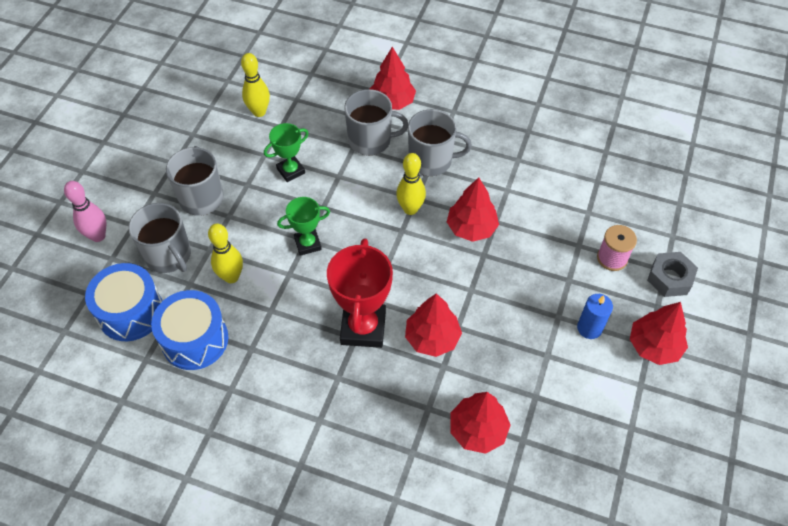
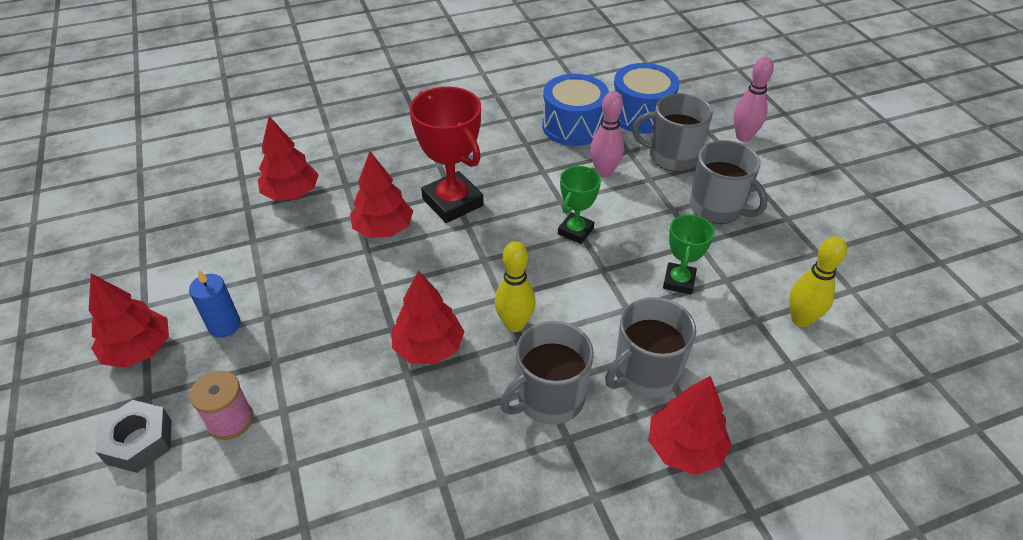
camera: 140 degrees right, 10 degrees down
(231, 277) = (604, 172): yellow bowling pin -> pink bowling pin

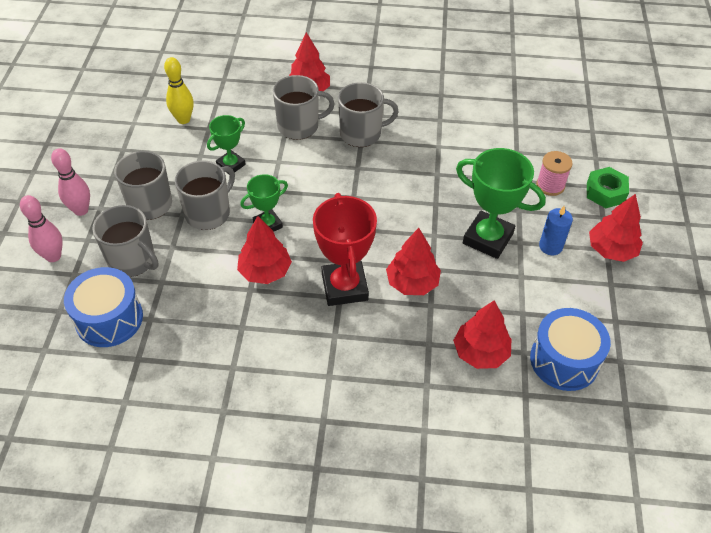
camera: 155 degrees left, 5 degrees up
(139, 442) = (605, 192): grey nut -> green nut
(309, 306) = (488, 238): none -> green trophy
(429, 347) = (417, 183): red tree -> red tree (265, 271)
(514, 324) = (355, 177): yellow bowling pin -> none
(573, 126) = (183, 330): blue drum -> blue drum (564, 360)
(604, 172) = (202, 267): pink bowling pin -> pink bowling pin (81, 210)
(647, 220) = (208, 213): none -> grey mug

